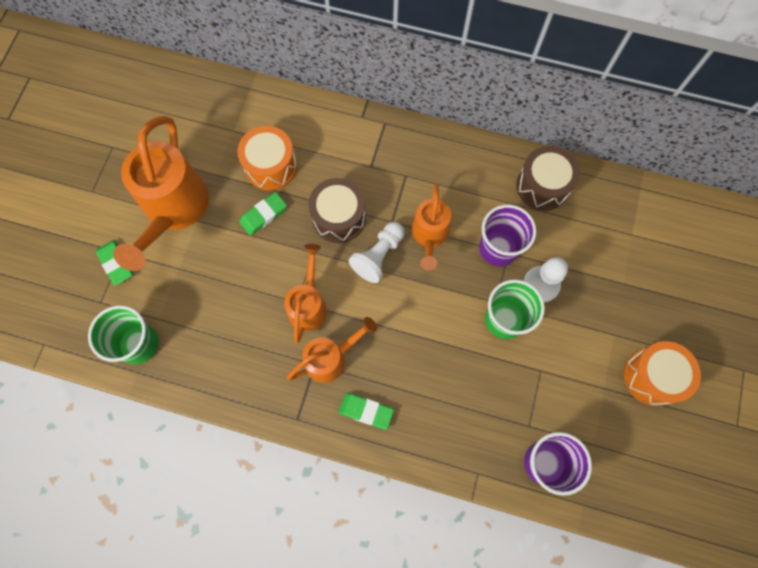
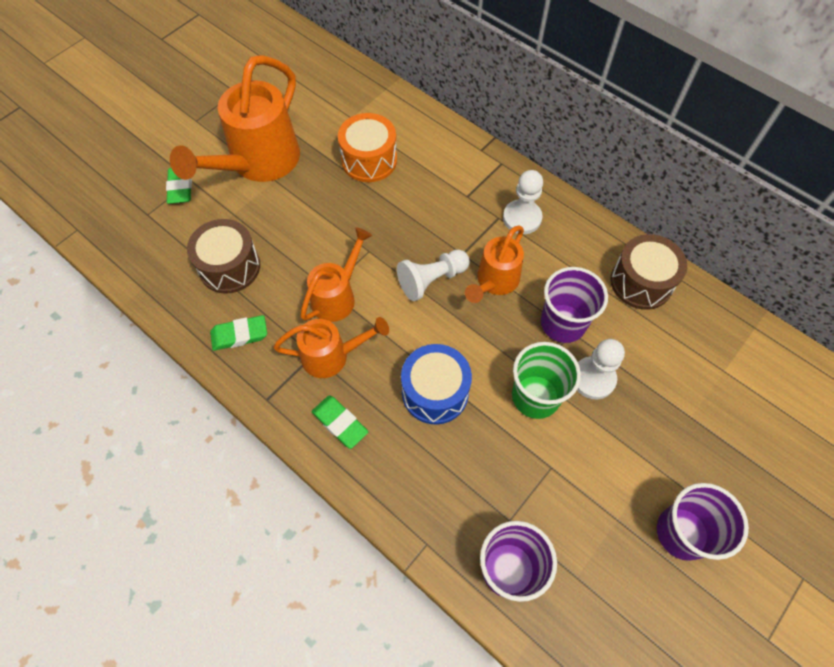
camera: 25 degrees right, 10 degrees down
(138, 344) = (159, 264): green cup -> none
(263, 215) = (338, 199): green eraser -> green eraser (239, 335)
(339, 217) = (410, 229): brown drum -> brown drum (229, 267)
(425, 168) = (522, 218): none -> white pawn
(427, 351) = (435, 392): none -> blue drum
(652, 376) = (682, 533): orange drum -> purple cup

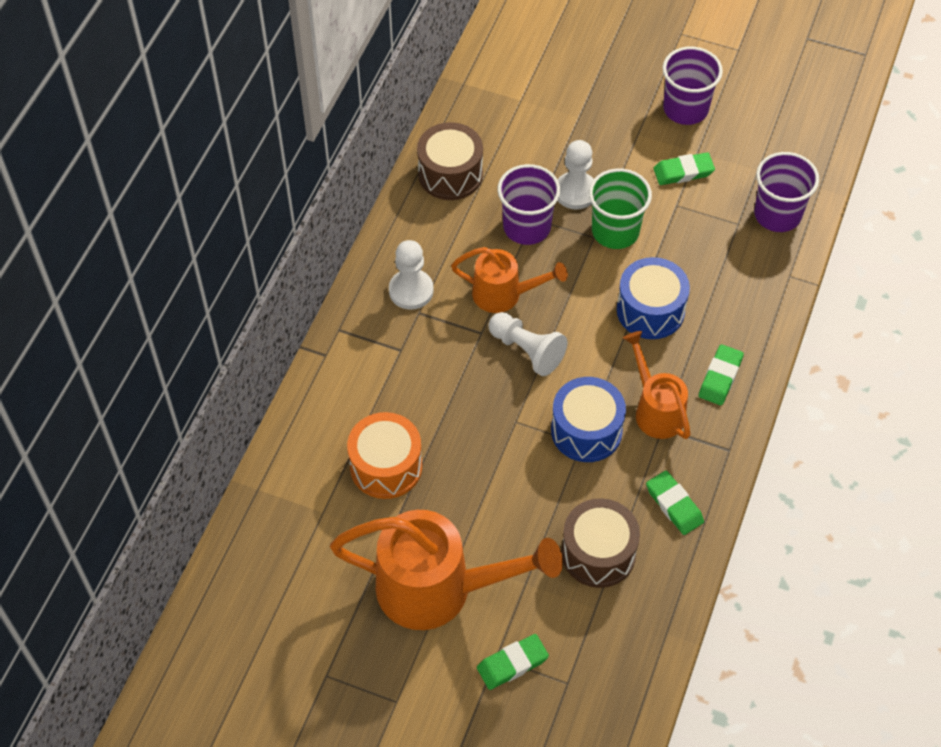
camera: 110 degrees left, 5 degrees down
(337, 296) = (586, 430): orange watering can -> blue drum
(593, 492) = (683, 172): none -> green eraser

